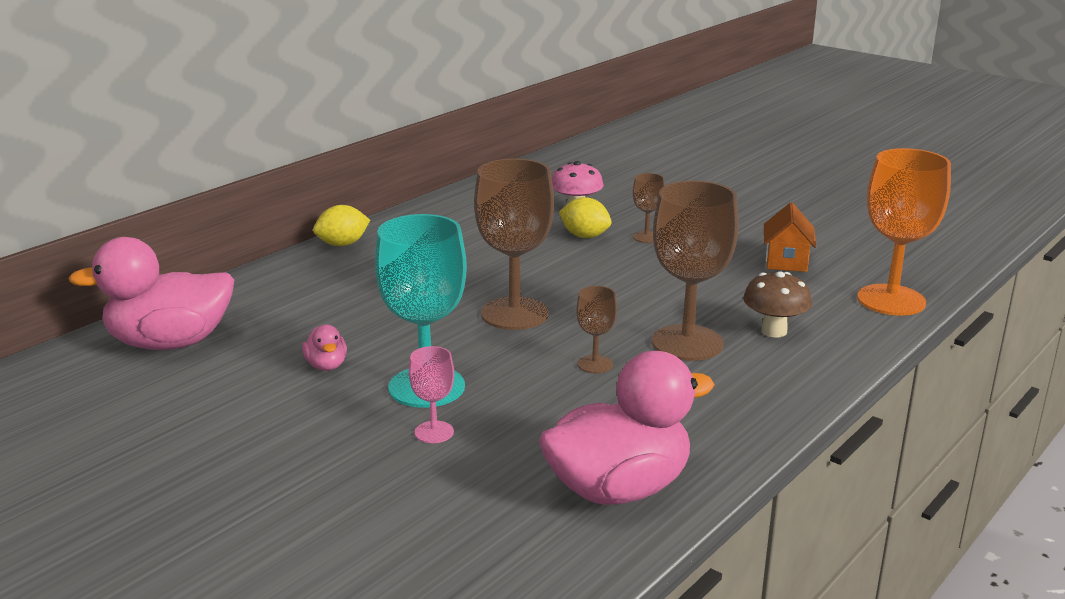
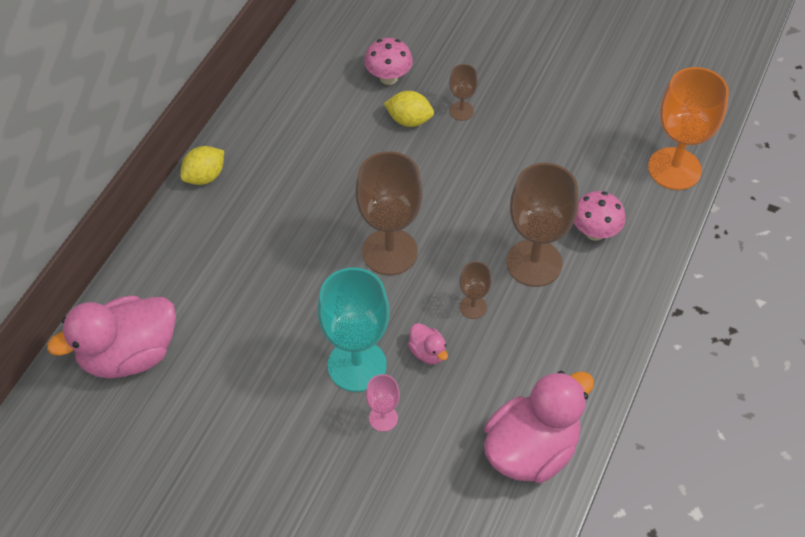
camera: 15 degrees left, 30 degrees up
(326, 365) = (269, 356): pink duck -> pink duck (428, 352)
(774, 331) = (595, 232): brown mushroom -> pink mushroom
(786, 261) = (584, 127): orange house -> none

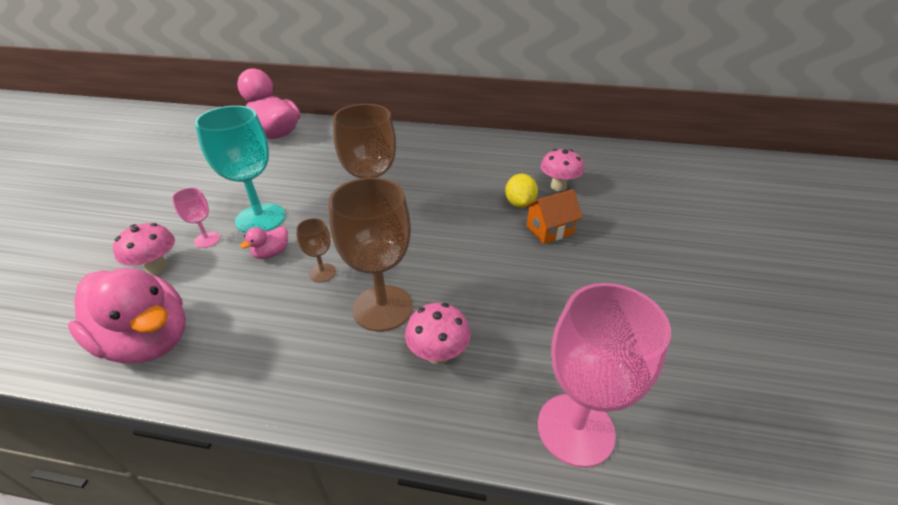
camera: 75 degrees right, 15 degrees down
(205, 176) = (420, 132): yellow lemon -> none
(420, 462) = (157, 267): none -> pink mushroom
(461, 111) = (549, 230): brown goblet -> orange house
(674, 169) = (575, 429): orange goblet -> pink goblet

